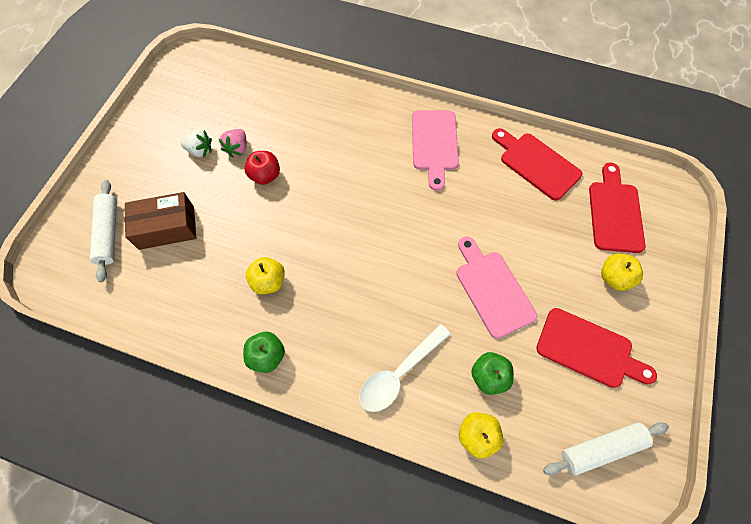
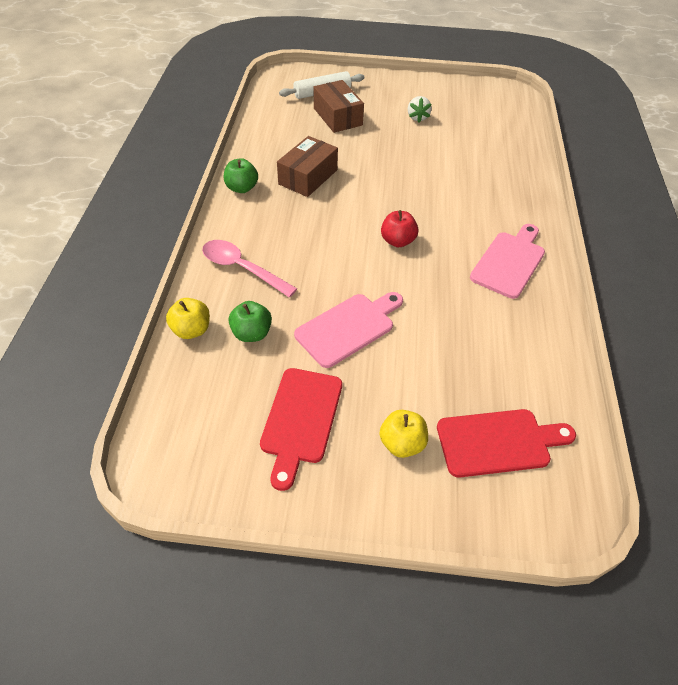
camera: 75 degrees right, 15 degrees down
(237, 148) = (430, 136): pink strawberry -> none
(265, 175) = (410, 156): red apple -> red apple (397, 241)
(268, 281) = (308, 177): yellow apple -> brown box
(399, 373) = (242, 268): white spoon -> pink spoon
(434, 144) = (509, 262): pink cutting board -> pink cutting board turned 135 degrees clockwise
(536, 164) = (531, 354): red cutting board -> none
(601, 448) = (189, 436): white rolling pin -> none

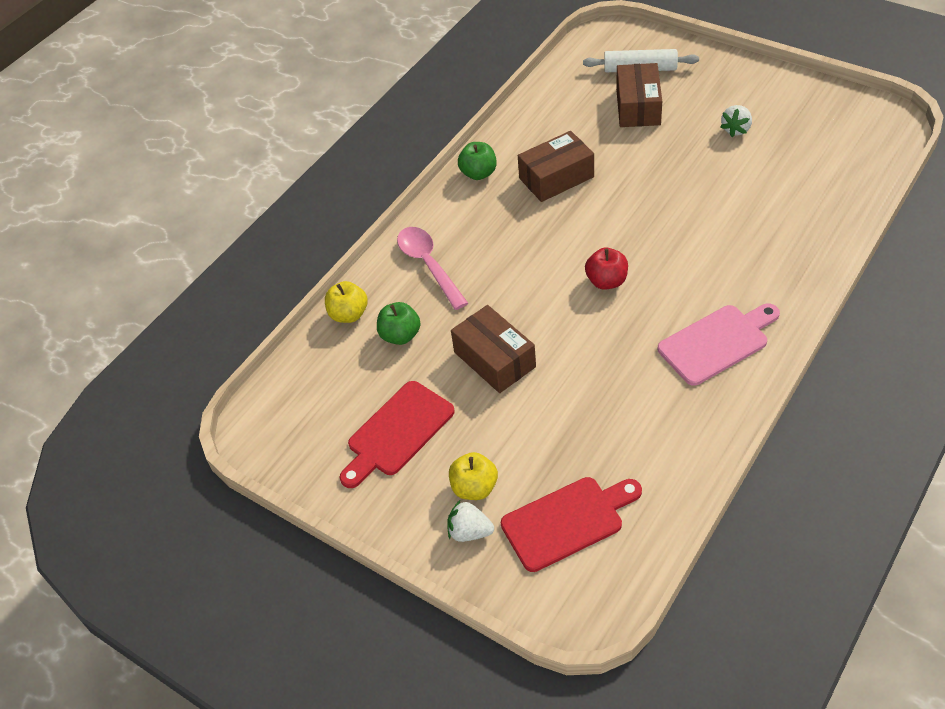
camera: 35 degrees right, 0 degrees up
(348, 327) = (494, 359): pink cutting board -> brown box
(424, 486) = (469, 532): none -> white strawberry
(498, 442) = (567, 521): red cutting board -> red cutting board turned 45 degrees counterclockwise

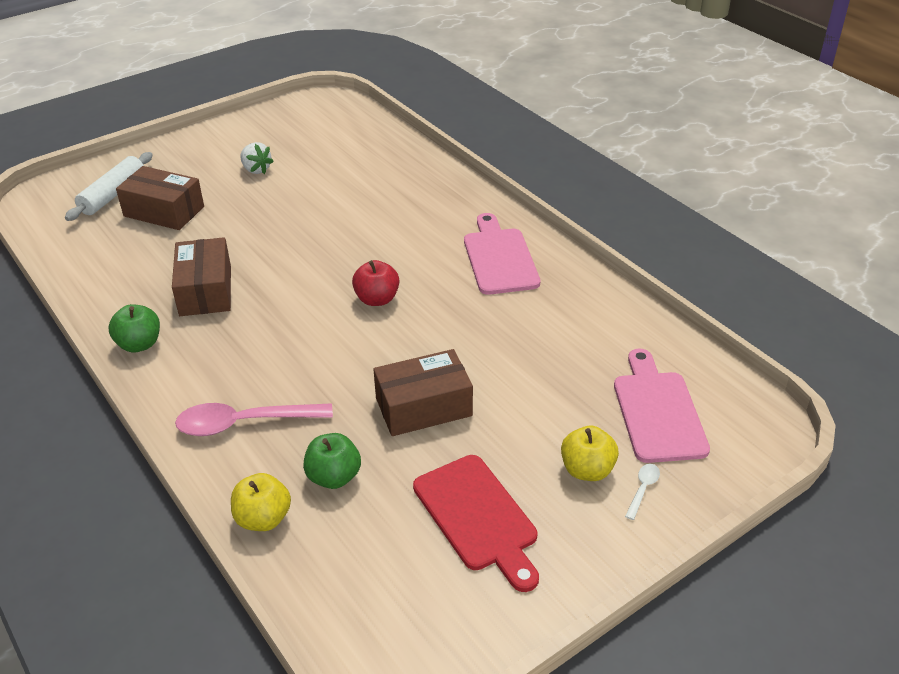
camera: 75 degrees left, 10 degrees down
(469, 532) = (642, 489): white strawberry -> white spoon
(567, 521) = (657, 412): red cutting board -> pink cutting board

